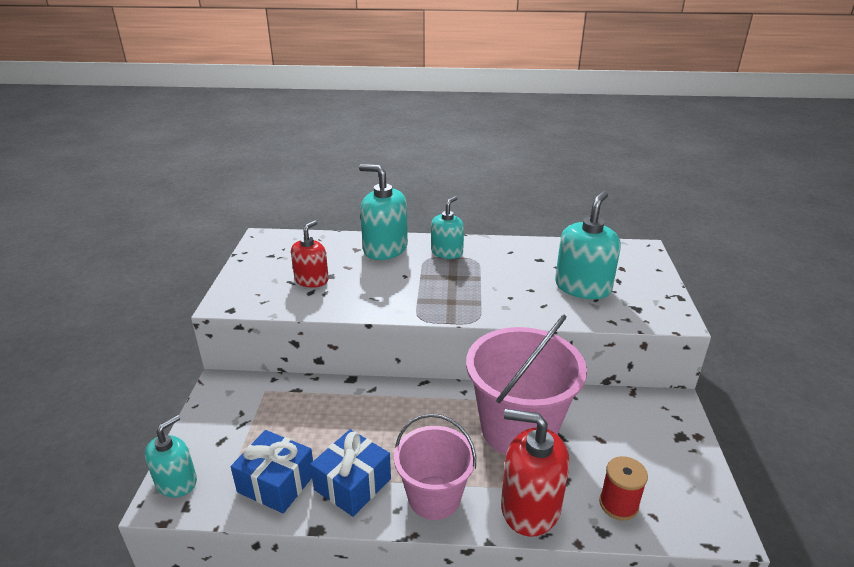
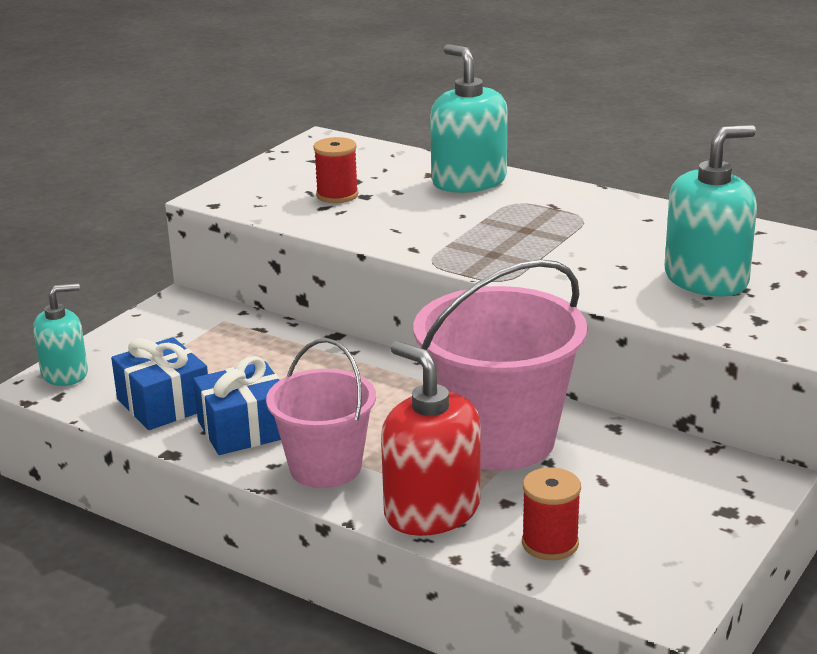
camera: 30 degrees right, 5 degrees down
(311, 280) = (337, 195): red soap dispenser -> red spool
(447, 252) = (551, 201): turquoise soap dispenser -> none

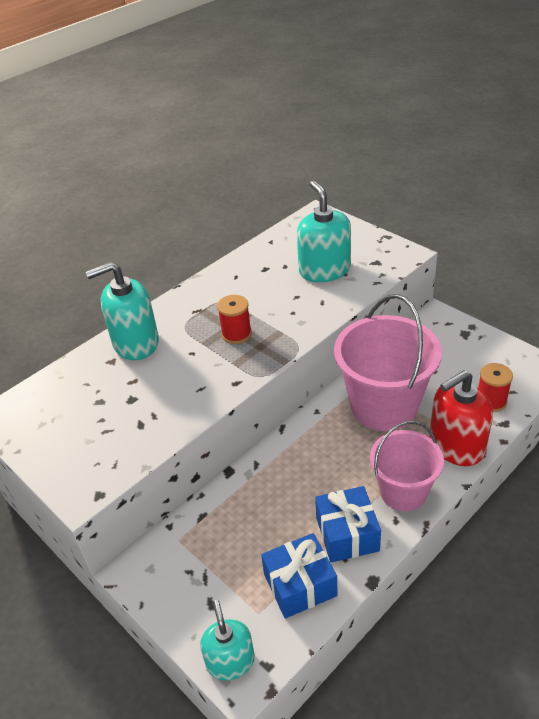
camera: 75 degrees left, 15 degrees up
(337, 195) = (122, 415): red spool -> red spool (236, 334)

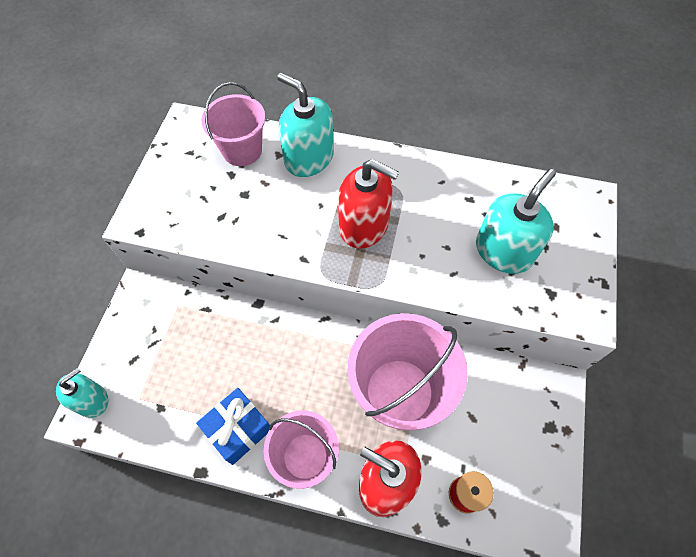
camera: 55 degrees right, 20 degrees up
(80, 384) = (242, 150): none -> pink bucket
(236, 334) = (364, 225): red spool -> red soap dispenser
(300, 585) = (174, 416): blue gift -> none

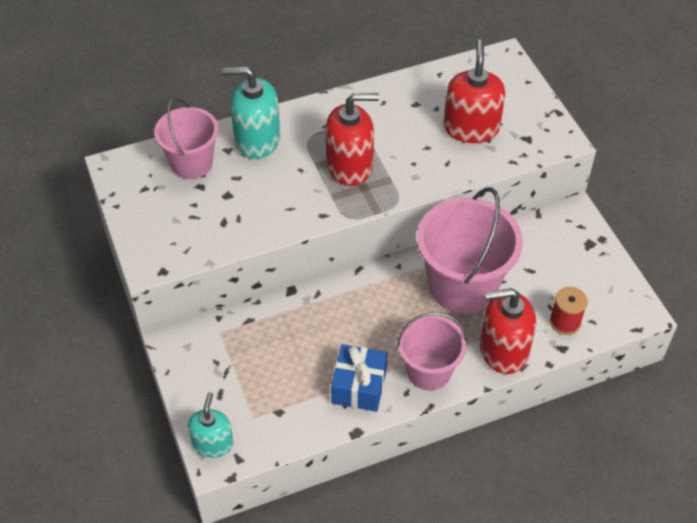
camera: 35 degrees left, 10 degrees down
(503, 251) = (471, 128): turquoise soap dispenser -> red soap dispenser

